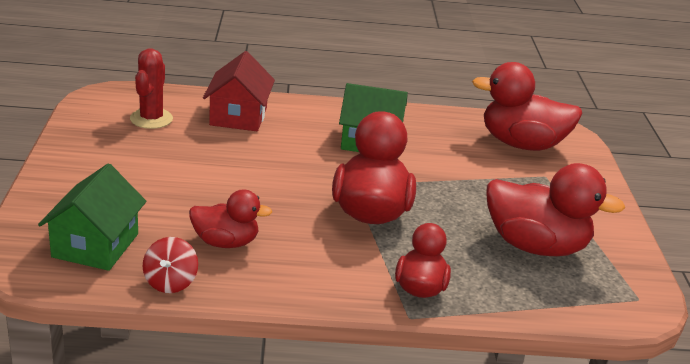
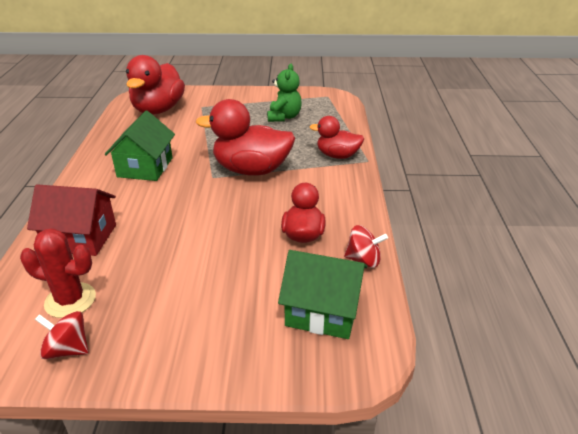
camera: 85 degrees left, 5 degrees up
(94, 123) = (68, 349): none -> red spinning top
(535, 246) = (284, 117): red duck -> green teddy bear

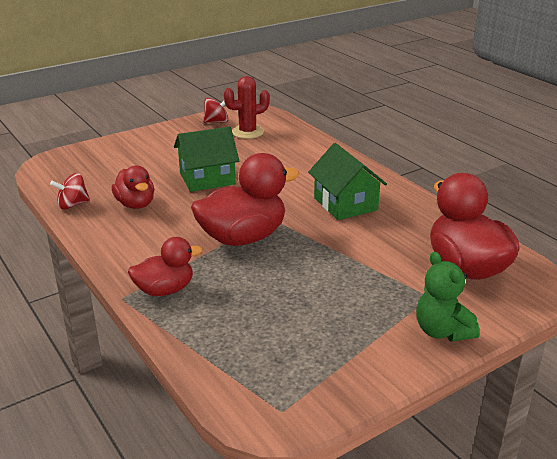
camera: 145 degrees right, 5 degrees down
(81, 238) = (298, 152): red house -> none
(284, 117) = (296, 325): green teddy bear -> green teddy bear (442, 331)
(323, 311) = (86, 172): green house -> green house (207, 178)

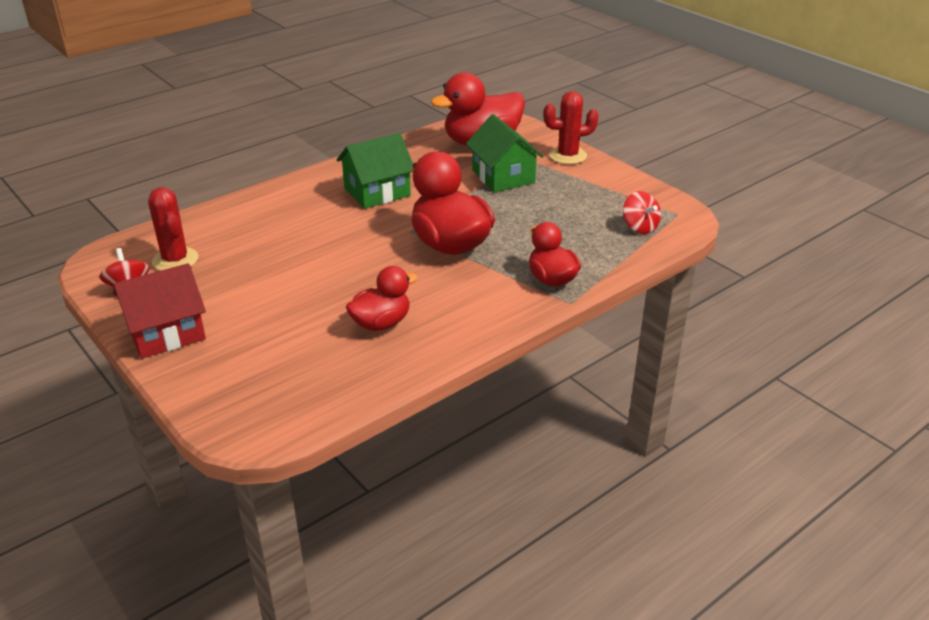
camera: 95 degrees left, 5 degrees up
(73, 205) = (384, 375): red spinning top -> red spinning top (639, 227)
(161, 135) = (166, 333): none -> red house
(207, 178) = (313, 279): green house -> green house (503, 176)
(442, 331) = (568, 156): green teddy bear -> red cactus

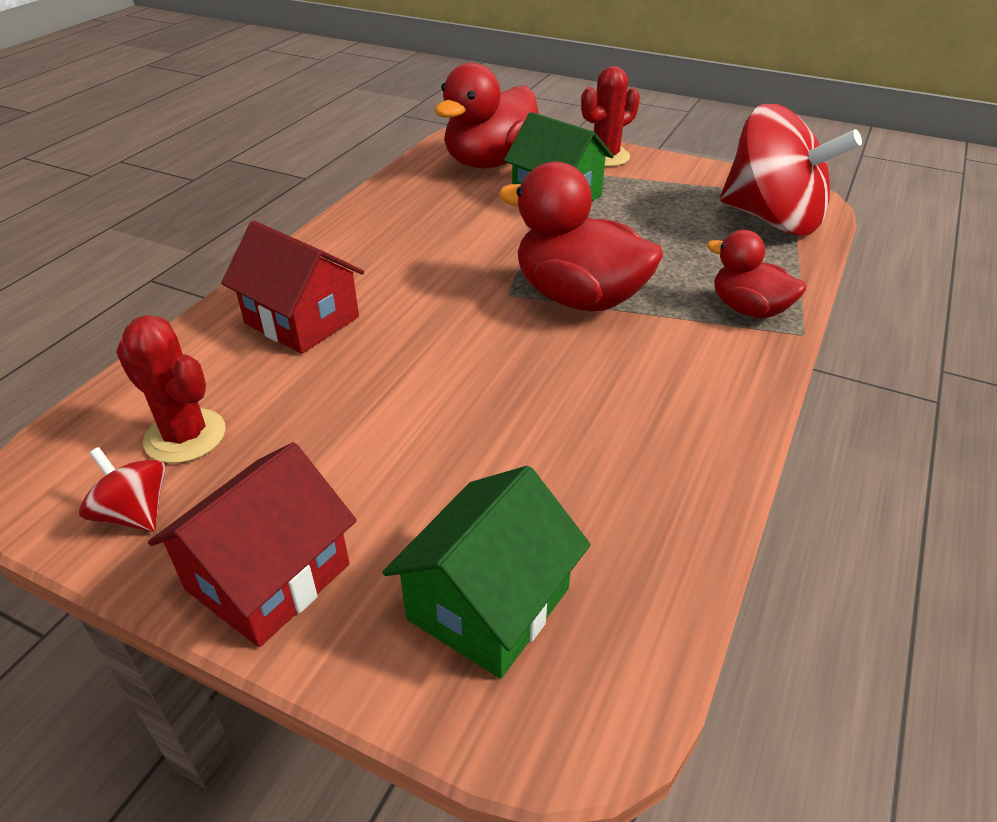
camera: 25 degrees left, 5 degrees up
(278, 216) = (302, 320): none -> red house
(377, 192) = (415, 252): green house -> green house (489, 603)
(381, 323) = (600, 441): red duck -> none
(639, 227) = (772, 219): red spinning top -> red spinning top, size x2.34

